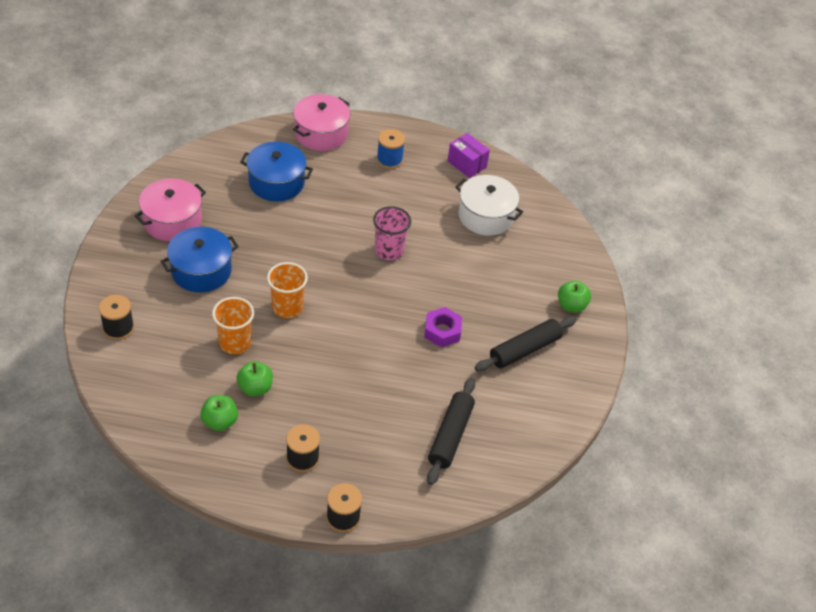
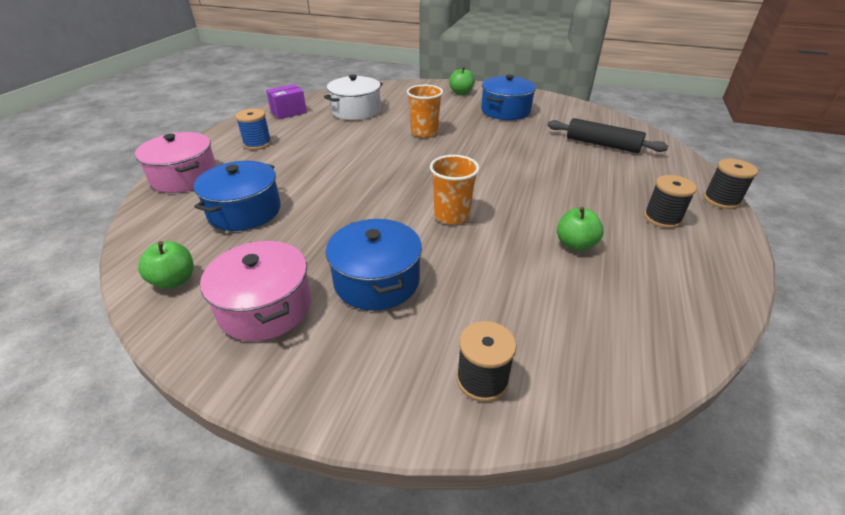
camera: 75 degrees left, 10 degrees down
(220, 421) = (635, 274): green apple -> green apple (174, 280)
(235, 343) = (507, 256): orange cup -> orange cup (424, 132)
(389, 250) = (382, 153): pink cup -> none
(442, 331) = (486, 138): purple nut -> none
(524, 350) = (505, 111): black rolling pin -> blue pot

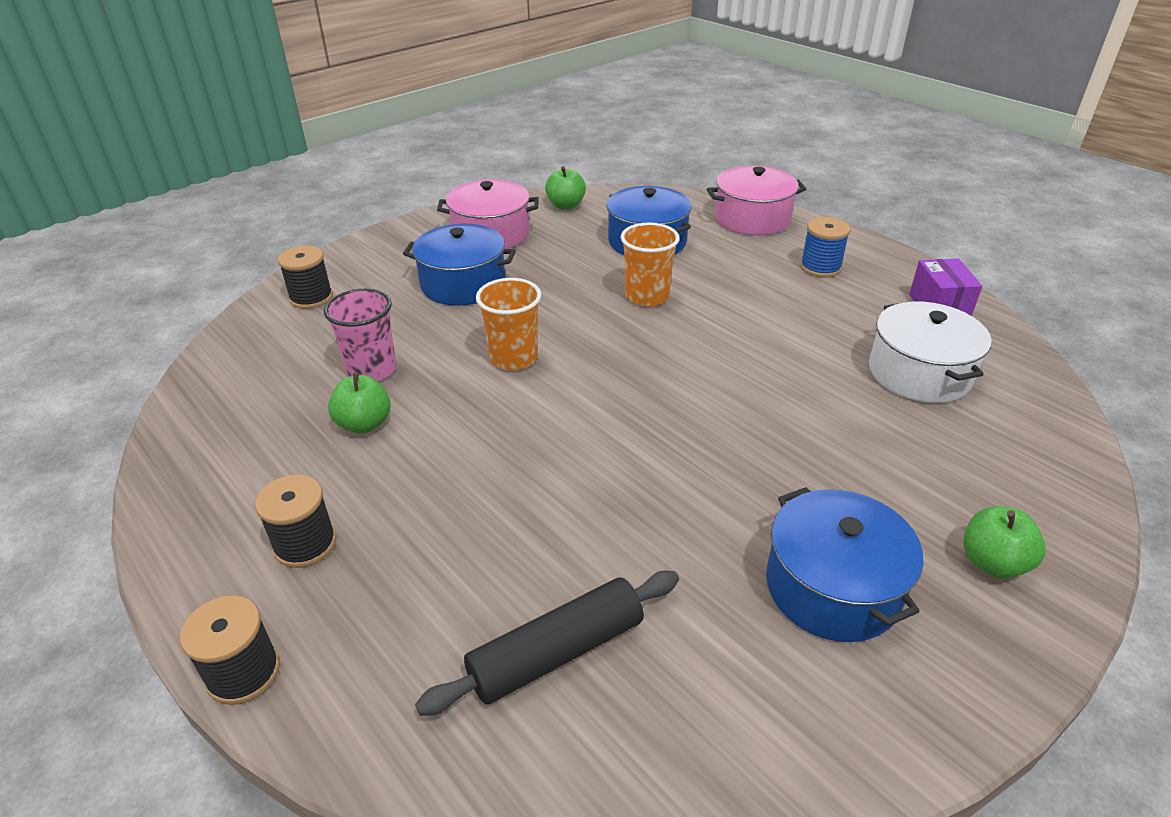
camera: 120 degrees right, 0 degrees up
(424, 132) = (775, 420): orange cup -> orange cup (647, 296)
(529, 270) = (372, 369): none -> pink cup

